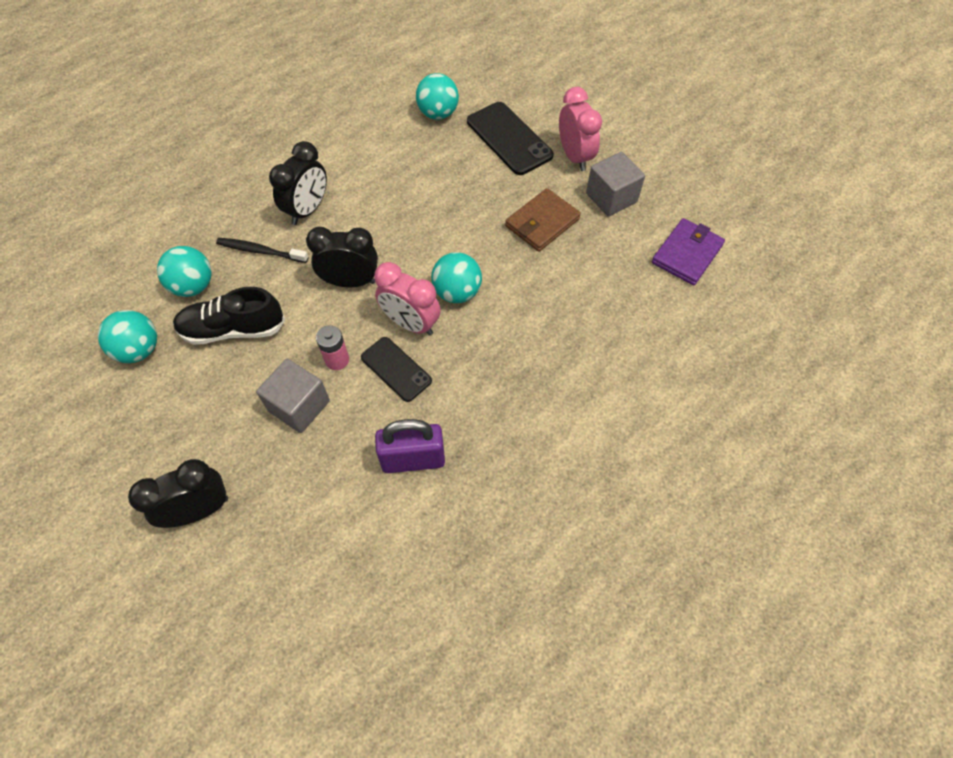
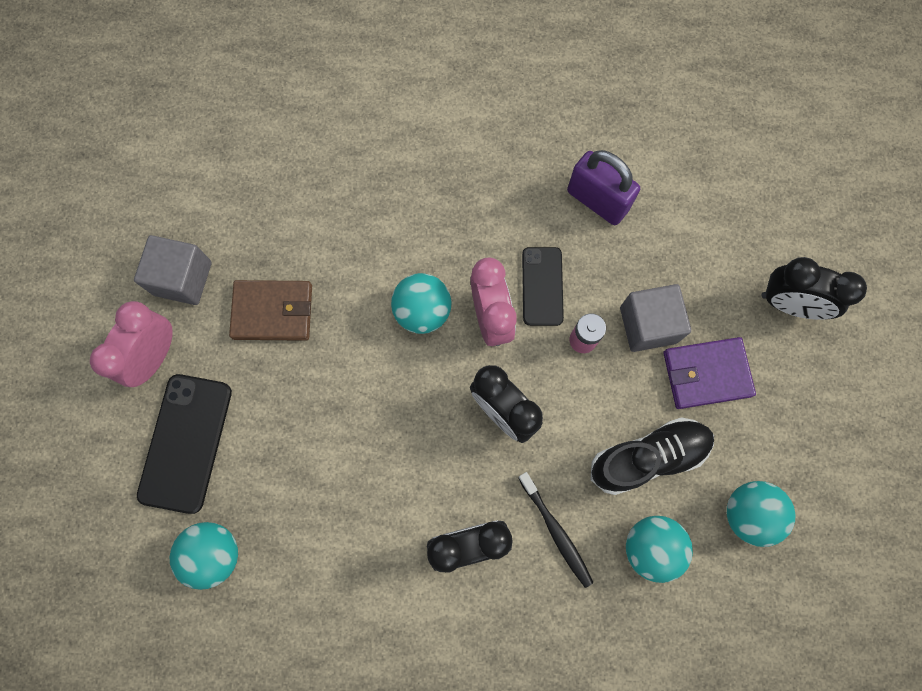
camera: 135 degrees left, 15 degrees up
(233, 329) = (648, 457): black shoe -> black shoe turned 60 degrees counterclockwise
(687, 254) = (197, 166): purple wallet -> purple wallet (706, 374)

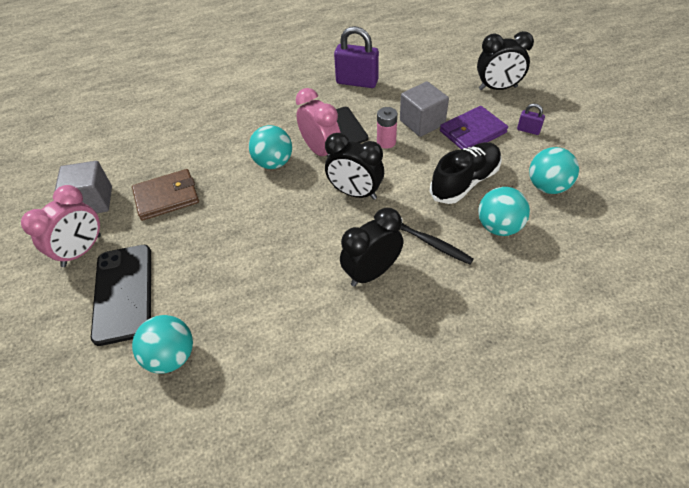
camera: 20 degrees left, 25 degrees down
(154, 356) = (82, 251): pink clock -> pink clock turned 150 degrees counterclockwise
(783, 405) = (528, 130): none -> purple padlock

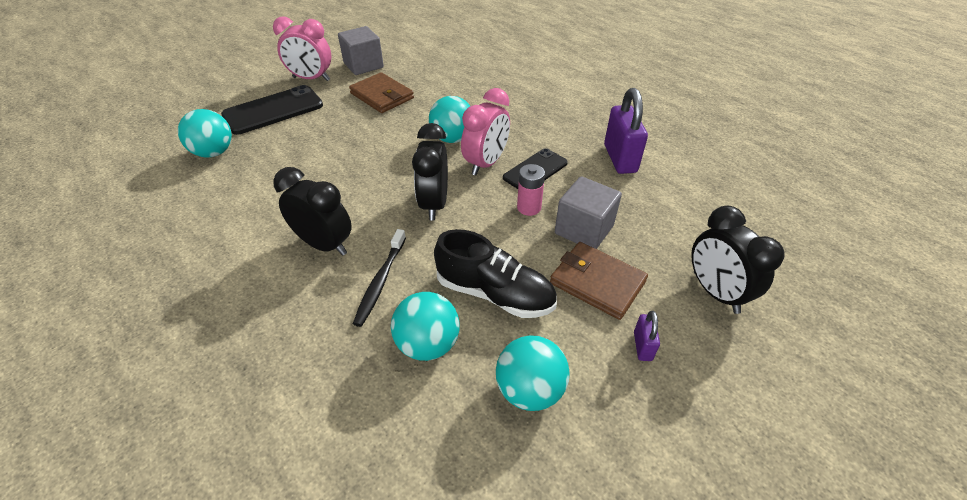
camera: 65 degrees right, 5 degrees down
(472, 132) = (597, 282): purple wallet -> brown wallet

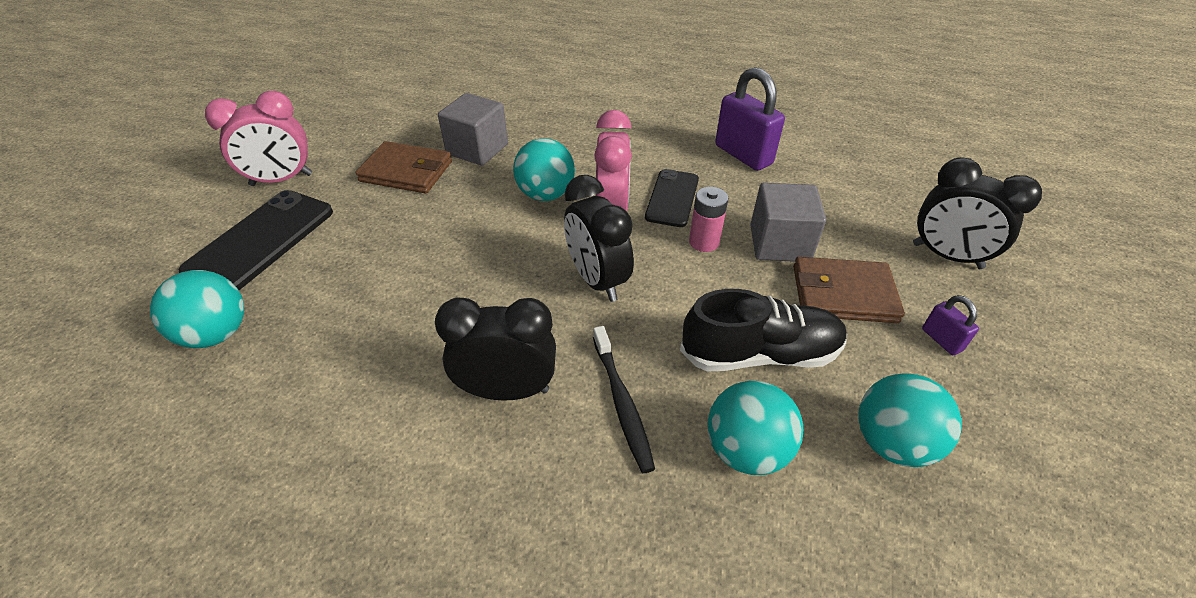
camera: 30 degrees left, 0 degrees up
(363, 65) = (344, 140): grey cube -> grey cube (477, 149)

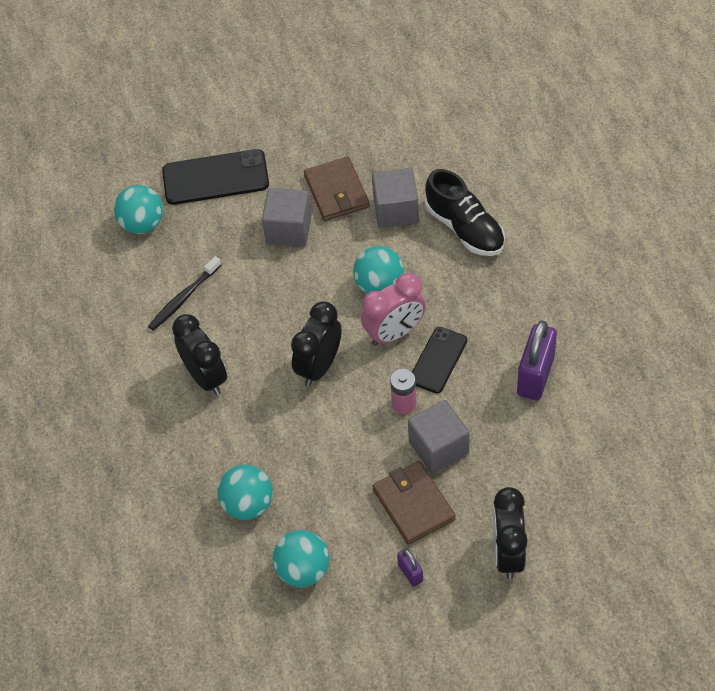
camera: 60 degrees right, 10 degrees up
(281, 180) = (271, 135): pink clock -> none
(402, 221) = (288, 229): none -> grey cube
(622, 402) = (236, 433): black toothbrush -> black toothbrush (184, 298)
(672, 198) = (438, 360): black phone -> black phone turned 45 degrees counterclockwise
(760, 354) = (322, 481): black shoe -> black shoe (465, 228)
(941, 340) = (410, 573): purple padlock -> purple padlock turned 60 degrees counterclockwise

